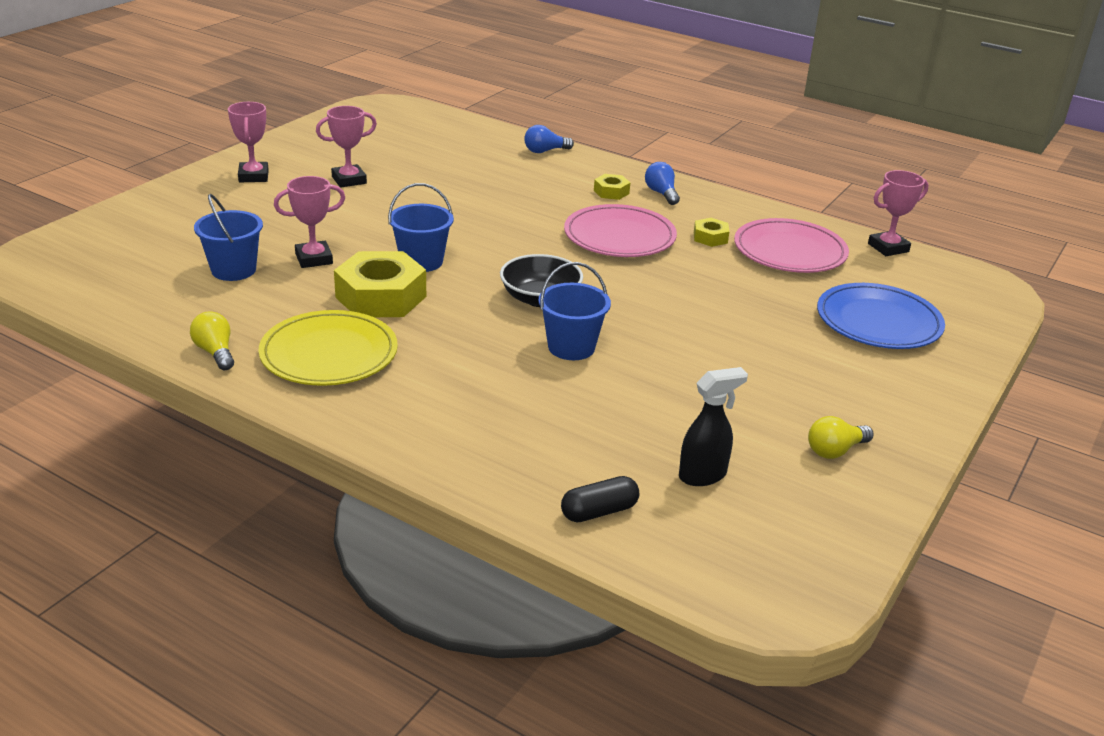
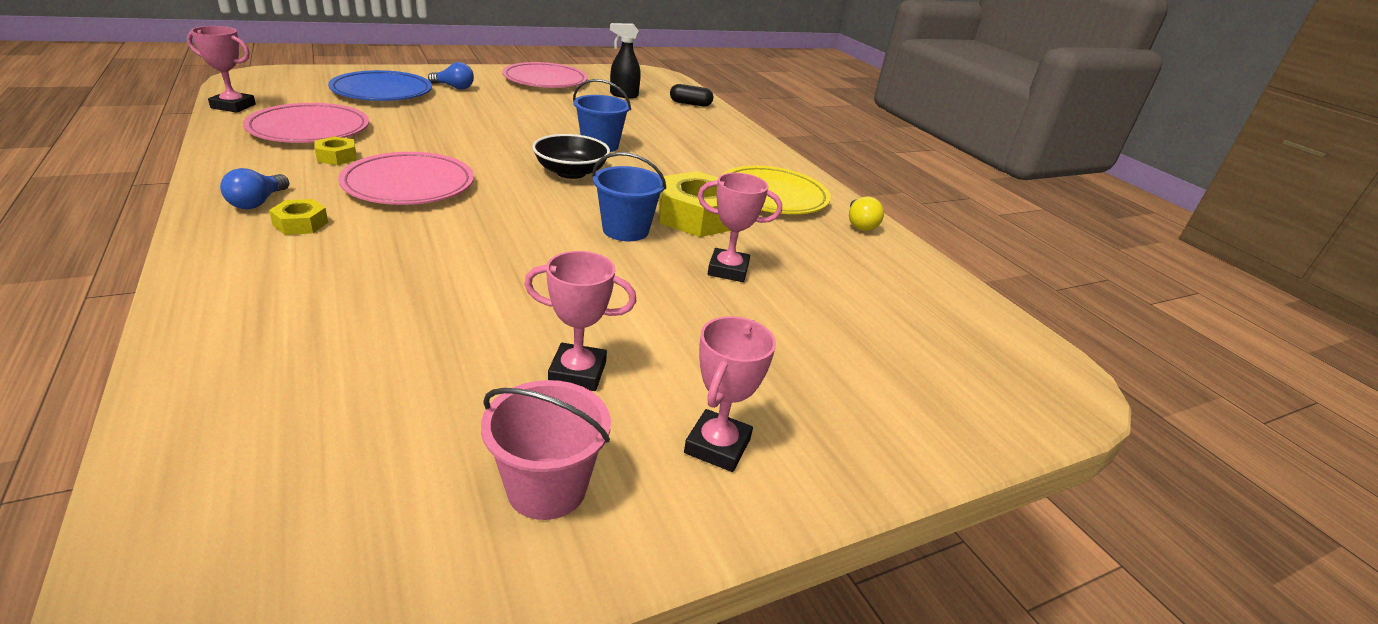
camera: 150 degrees left, 0 degrees up
(233, 270) = (819, 287): blue bucket -> none
(317, 148) = (547, 488): none -> pink bucket
(545, 151) = (217, 313): blue light bulb -> blue light bulb (454, 87)
(835, 451) = (545, 80): yellow light bulb -> pink plate

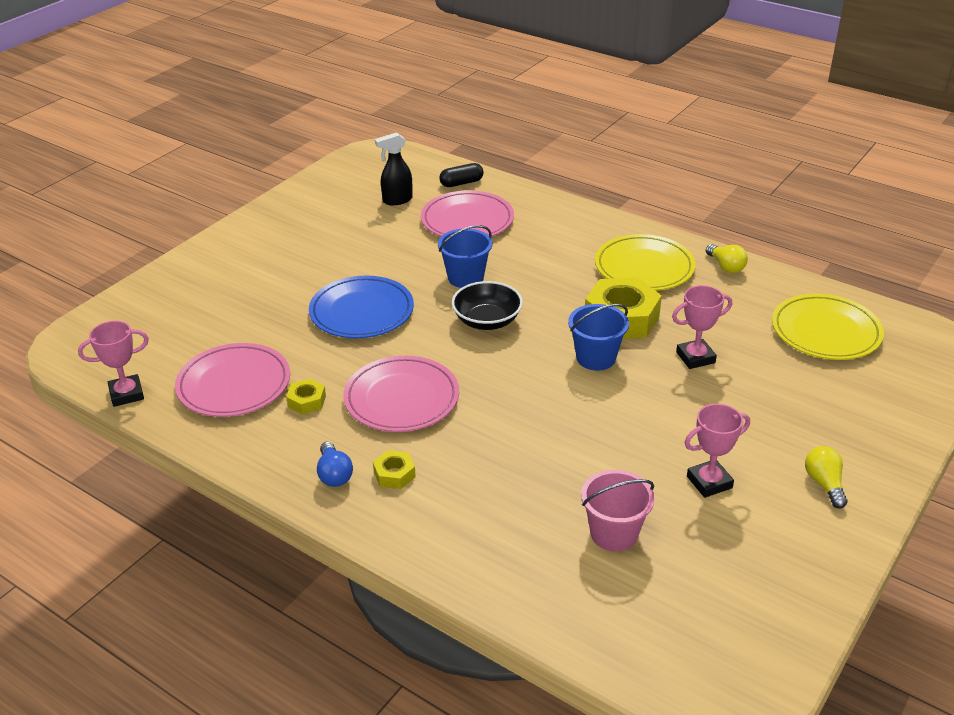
camera: 25 degrees left, 5 degrees up
(382, 91) = (207, 307): blue plate -> blue plate (362, 312)
(454, 87) = (253, 267): blue light bulb -> none
(545, 80) = (308, 214): pink plate -> pink plate (467, 220)
(547, 488) = (778, 552): pink bucket -> pink bucket (614, 533)
(717, 446) = (824, 484): pink trophy -> yellow light bulb
(912, 311) = (825, 331): none -> yellow plate

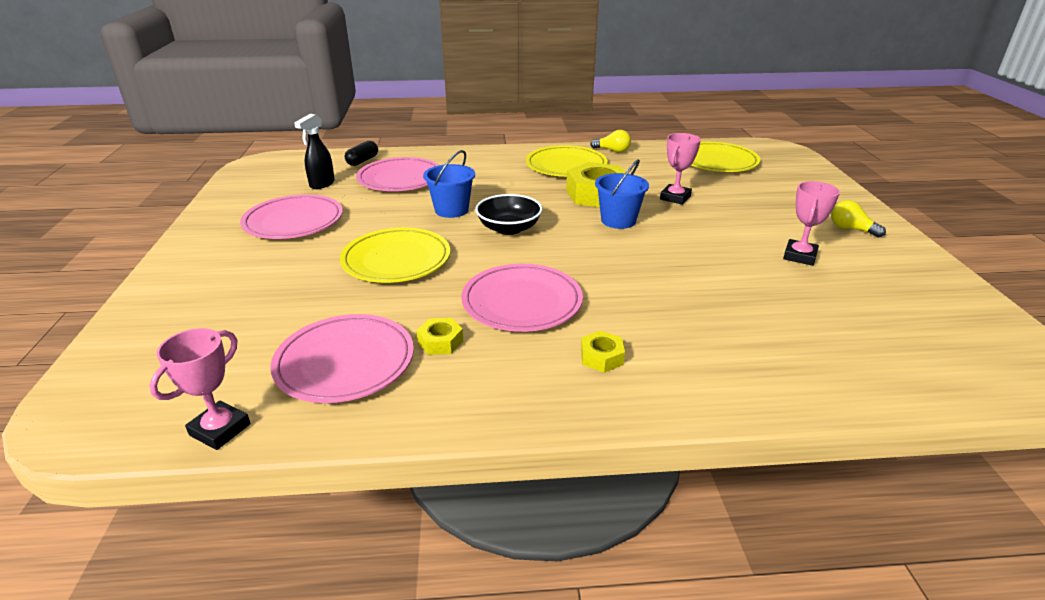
camera: 40 degrees left, 5 degrees down
(333, 236) = (293, 221): none -> pink plate
(334, 474) = (552, 384): blue light bulb -> none
(362, 312) = (396, 260): blue plate -> yellow plate
(614, 533) = (806, 313): pink bucket -> none

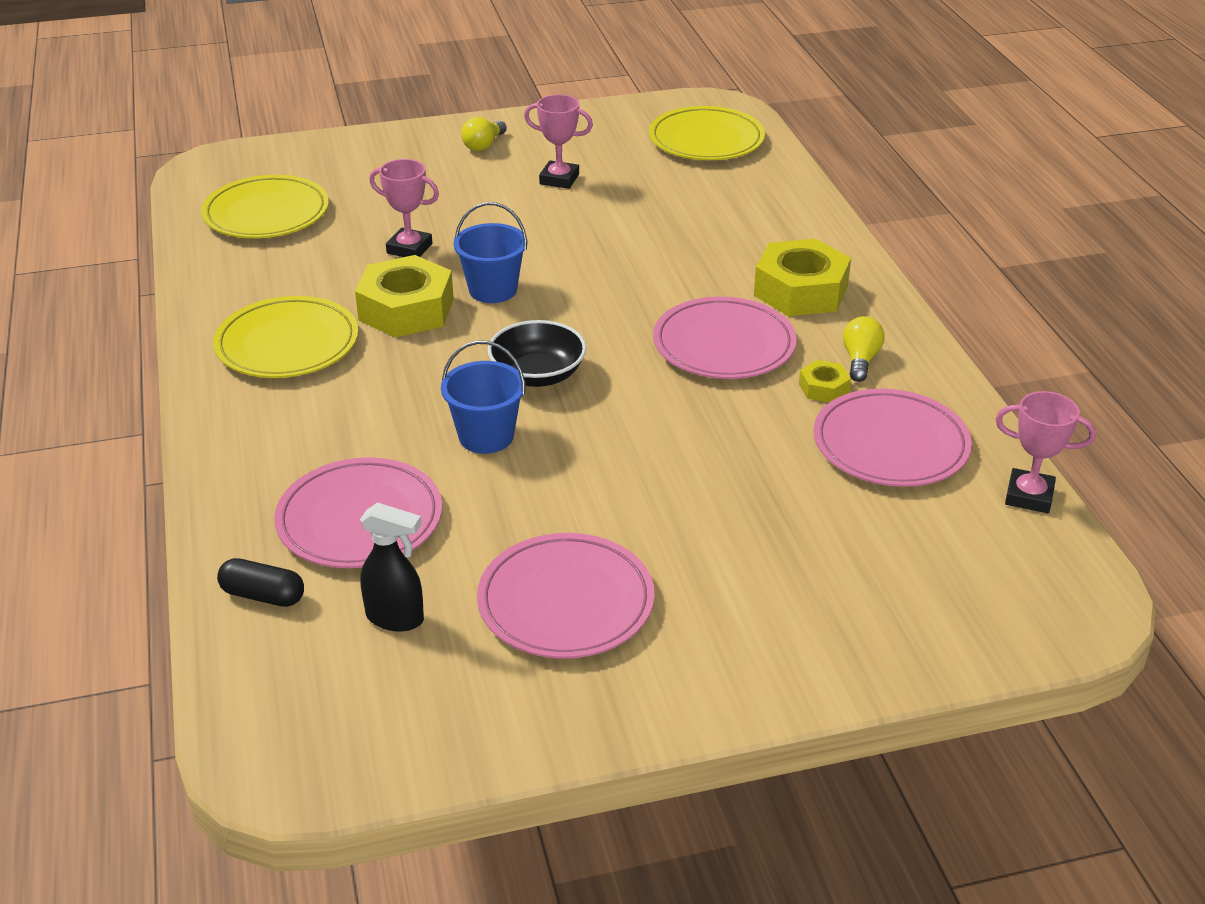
camera: 100 degrees left, 5 degrees up
(396, 260) = (659, 457): yellow plate -> yellow plate (706, 140)
(601, 357) = (801, 291): yellow nut -> yellow nut, size x2.09
(612, 151) = (214, 302): yellow light bulb -> yellow light bulb (860, 360)

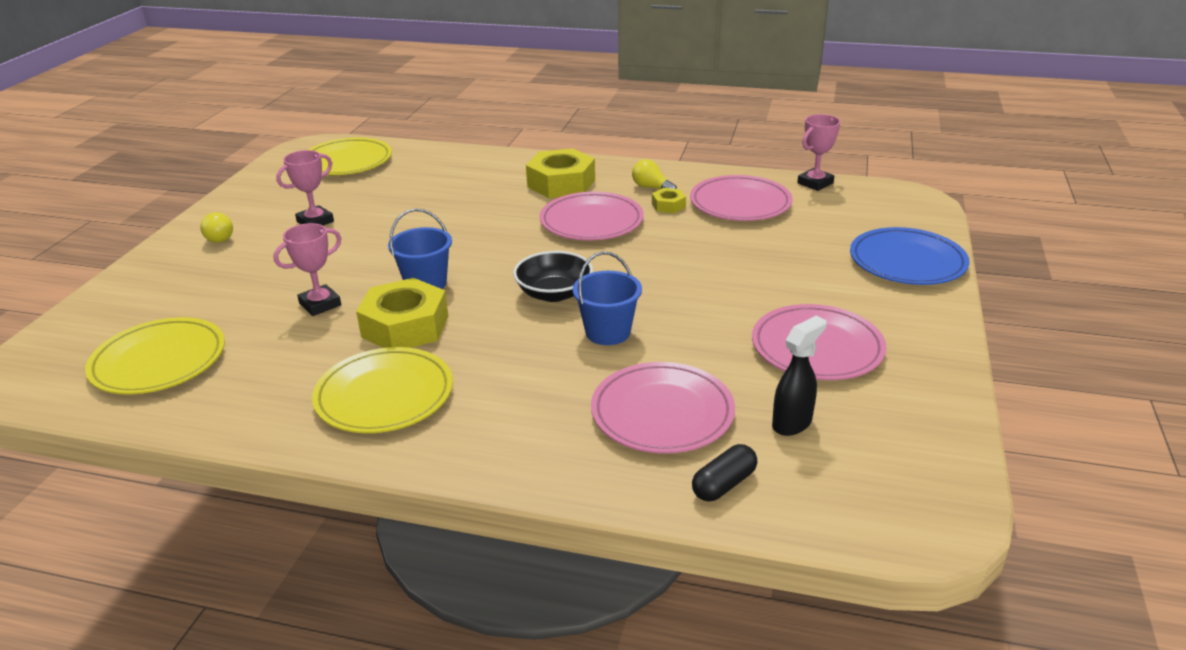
camera: 60 degrees left, 5 degrees down
(860, 639) = (907, 262): none -> blue plate

